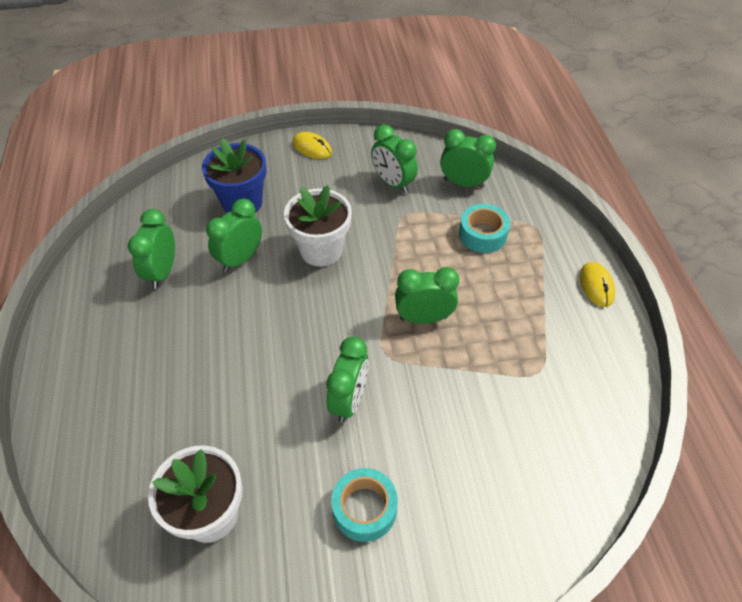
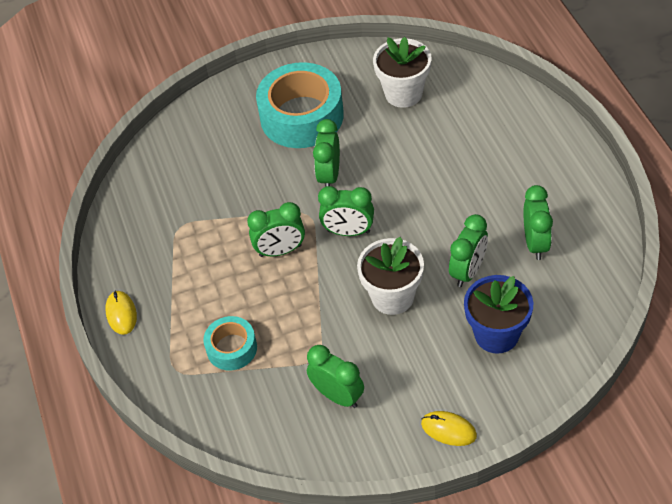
camera: 175 degrees right, 0 degrees up
(364, 508) = (302, 116): turquoise tape -> turquoise tape, size x1.90
(463, 183) = (257, 413): green clock -> green clock (348, 231)

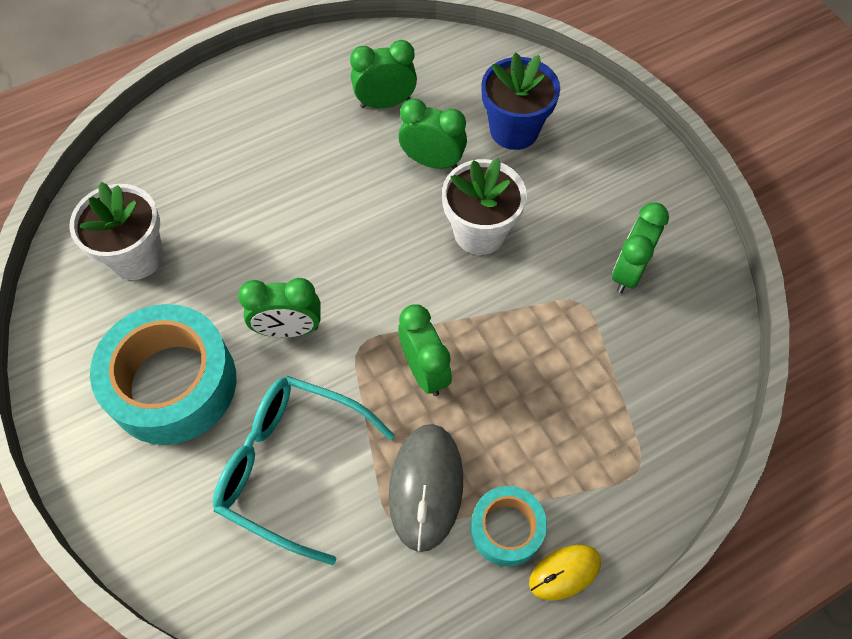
camera: 105 degrees left, 10 degrees up
(197, 245) = (426, 487): none -> grey mouse
(230, 176) = (292, 467): none -> turquoise glasses
(232, 348) = (590, 403): turquoise tape -> turquoise tape (506, 529)
(348, 231) = (385, 293): green clock -> none
(448, 430) = (642, 163): yellow mouse -> none

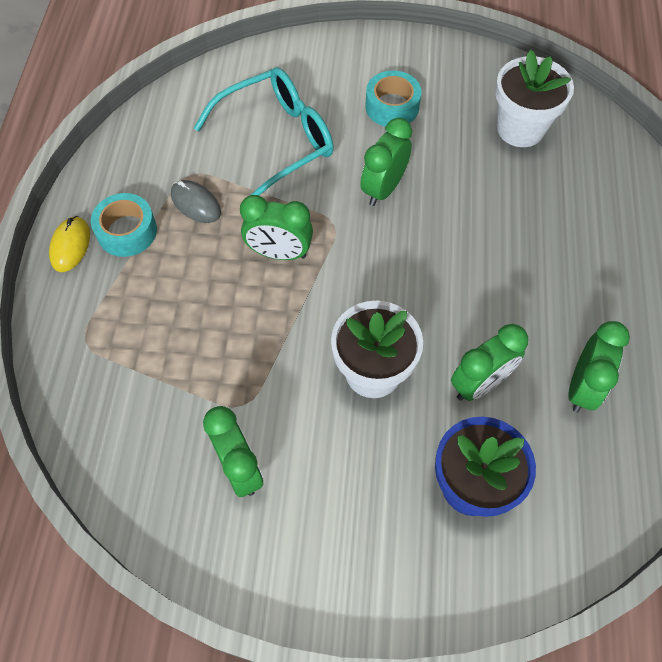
camera: 125 degrees right, 0 degrees up
(173, 383) = (392, 106): turquoise tape -> turquoise tape, size x0.53
(426, 487) = (196, 203): grey mouse -> grey mouse, size x0.59

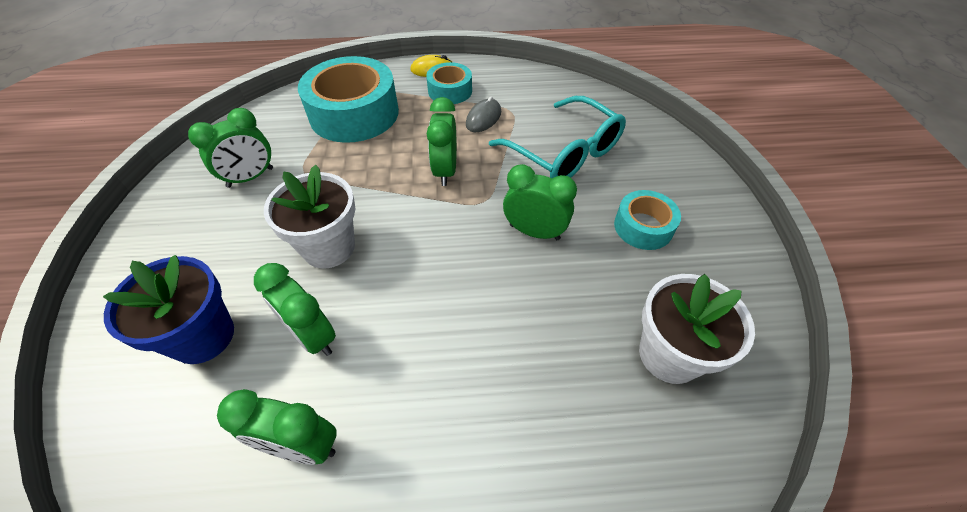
camera: 80 degrees right, 10 degrees down
(140, 346) = (354, 113): none -> turquoise tape

